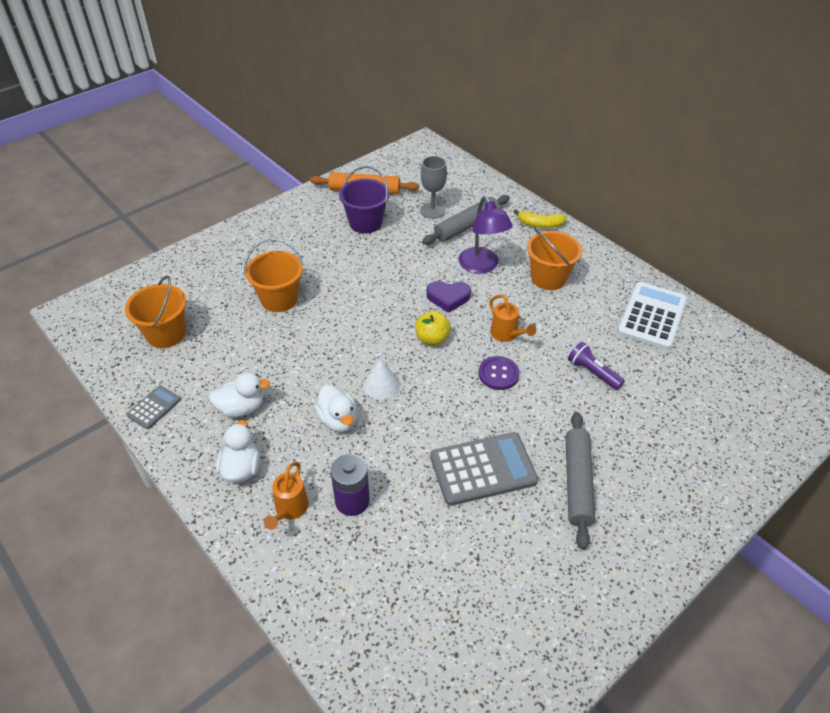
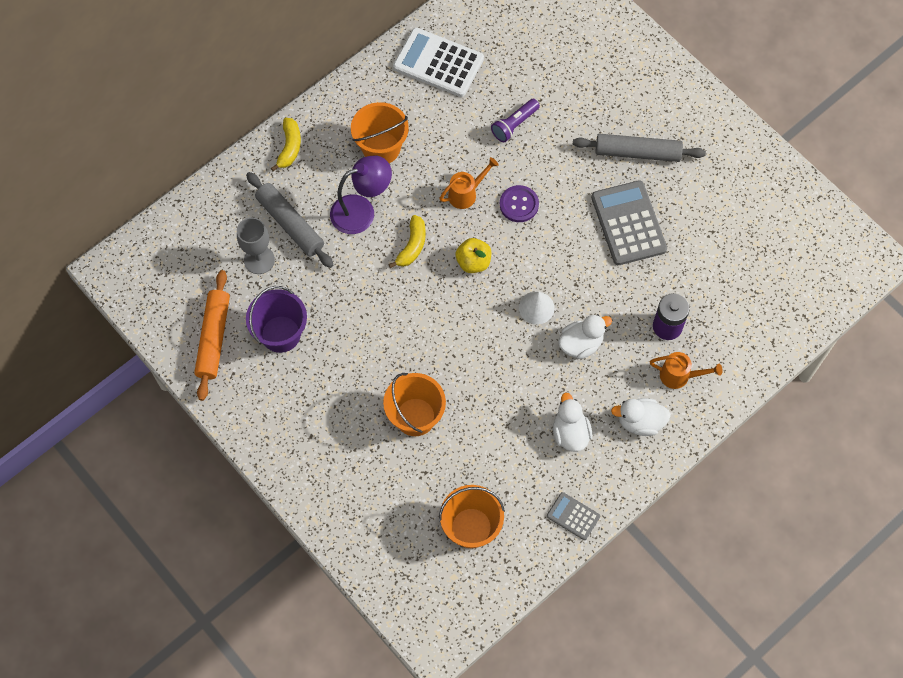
camera: 90 degrees left, 20 degrees up
(448, 297) = (412, 246): purple heart -> yellow banana

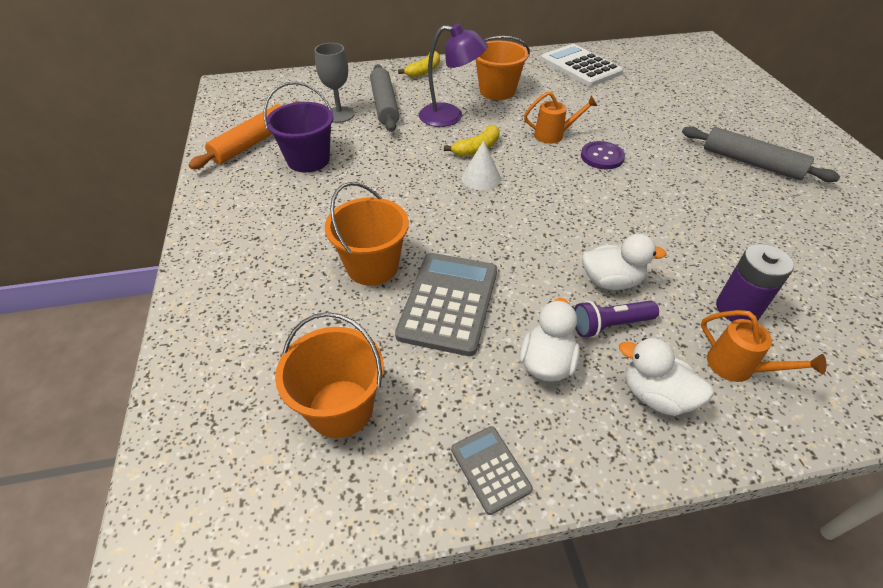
camera: 30 degrees right, 20 degrees down
(473, 262) = (528, 177): yellow apple -> none
(514, 125) = (628, 112): purple flashlight -> purple flashlight (610, 325)
(536, 307) = (574, 232): white cone -> white cone (481, 178)
(628, 223) = (719, 206): grey calculator -> grey calculator (448, 303)

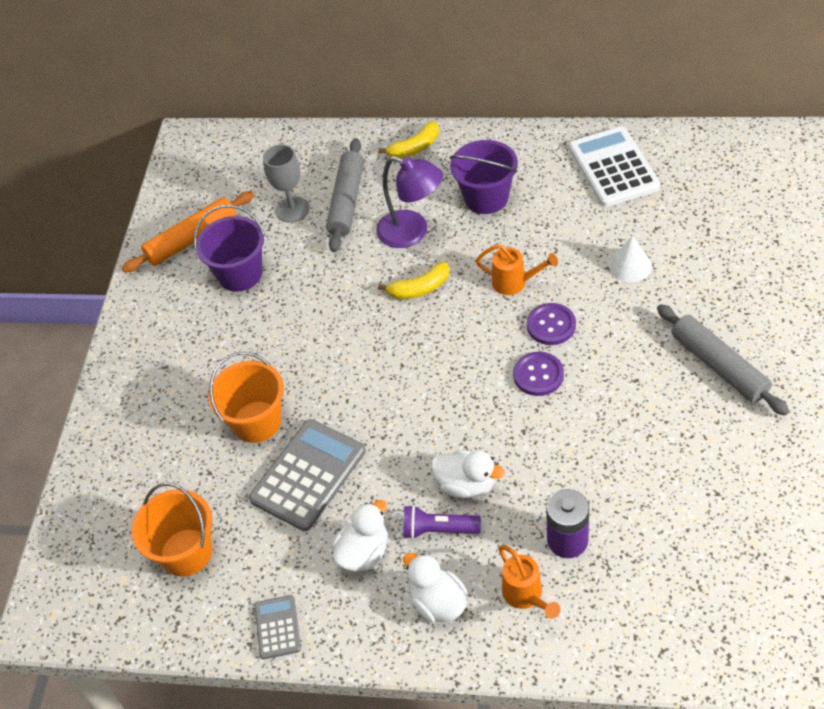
camera: 25 degrees right, 5 degrees up
(481, 178) = (404, 332): white cone -> white cone (630, 266)
(497, 91) = (486, 198): orange bucket -> purple bucket
(615, 189) = (538, 375): none -> purple button

